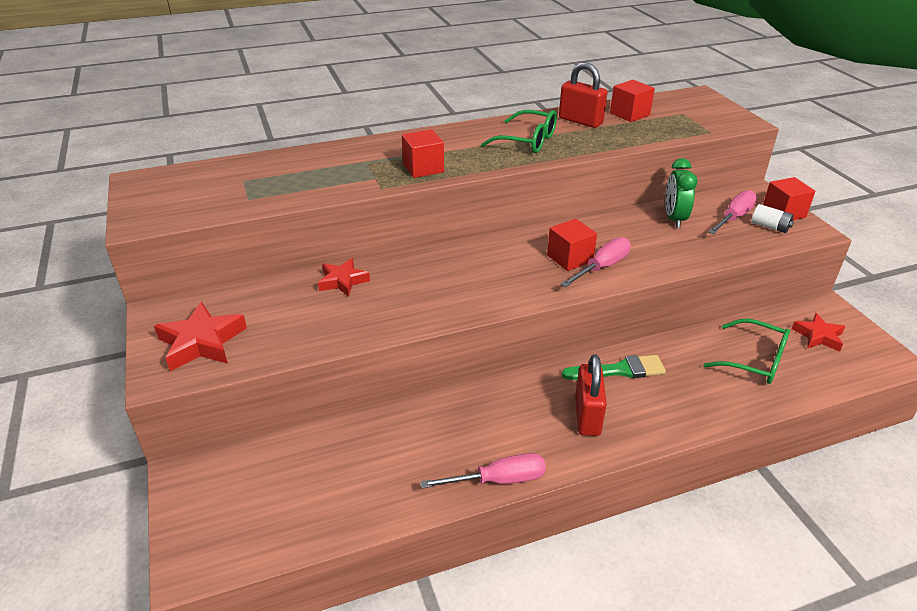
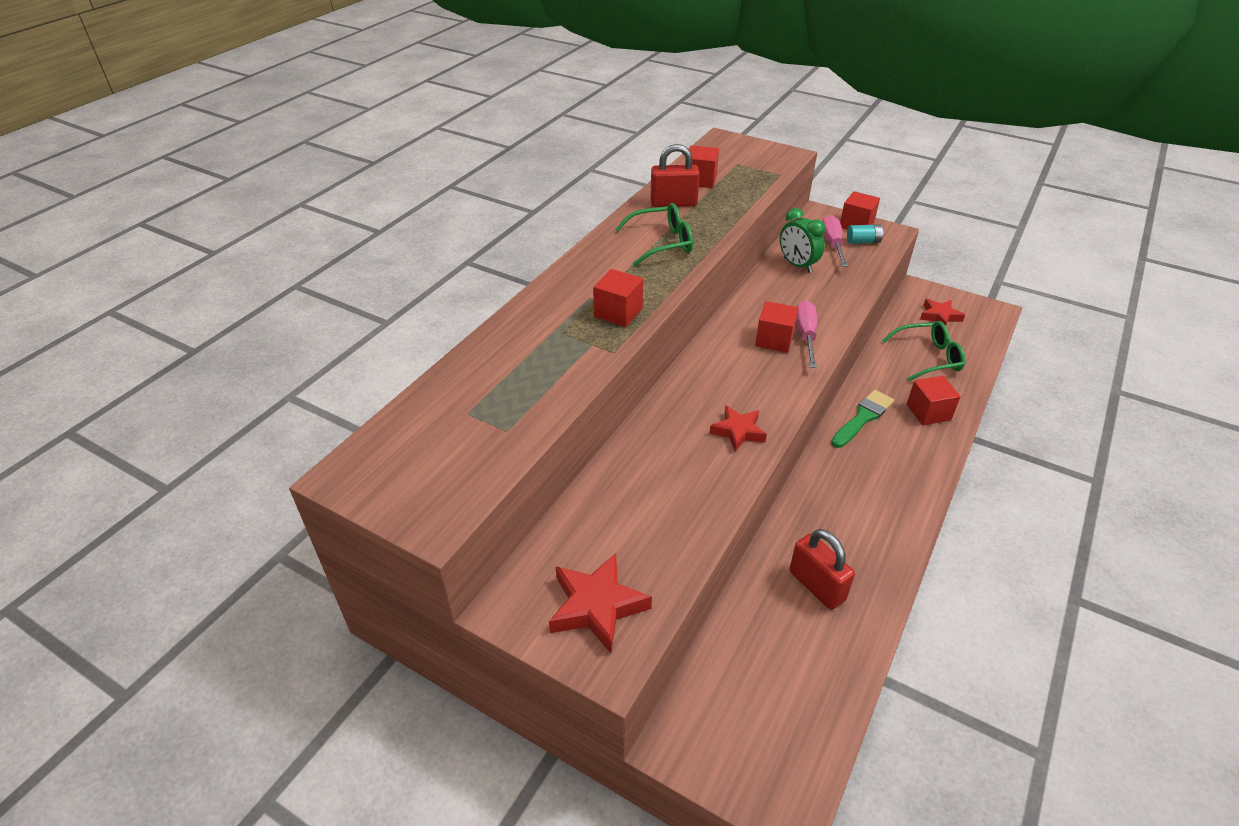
camera: 40 degrees left, 5 degrees up
(343, 281) = (631, 465): red star -> red star (738, 431)
(498, 480) = (898, 559): pink screwdriver -> none
(587, 416) = (887, 468): red padlock -> red padlock (816, 586)
(690, 399) = (928, 412): none -> red cube
(770, 227) = (863, 241): white battery -> turquoise battery

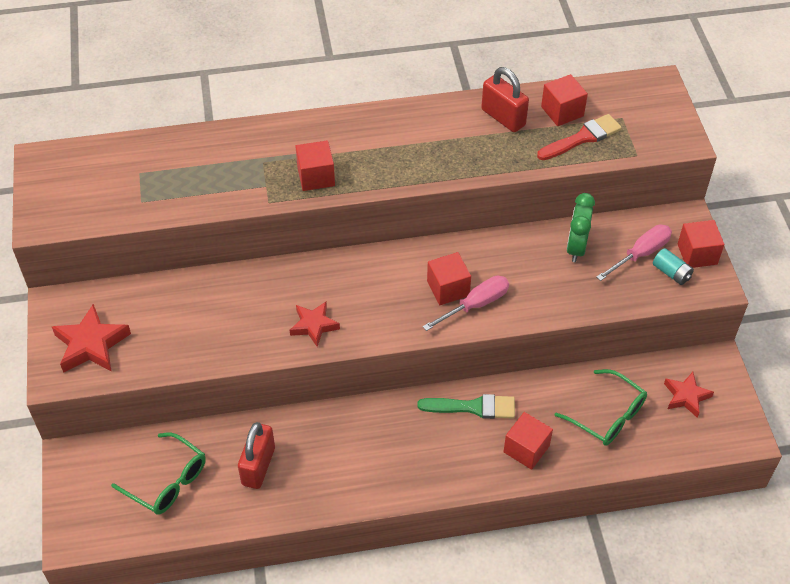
camera: 50 degrees right, 10 degrees up
(662, 243) = (435, 146): green glasses -> green glasses (168, 481)
(737, 185) = (582, 138): none -> red brush

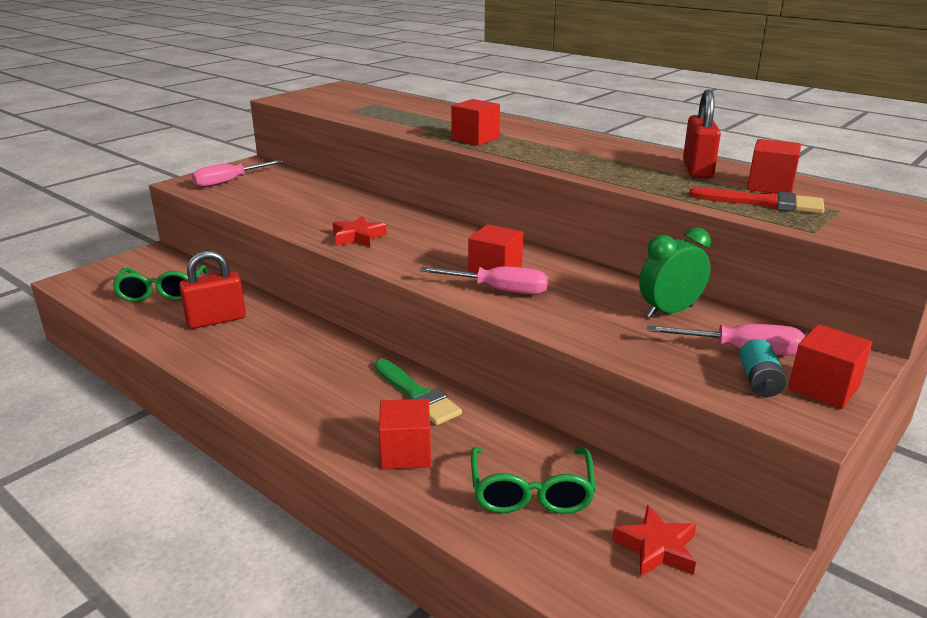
camera: 50 degrees right, 25 degrees down
(91, 345) = (229, 182): red star -> pink screwdriver

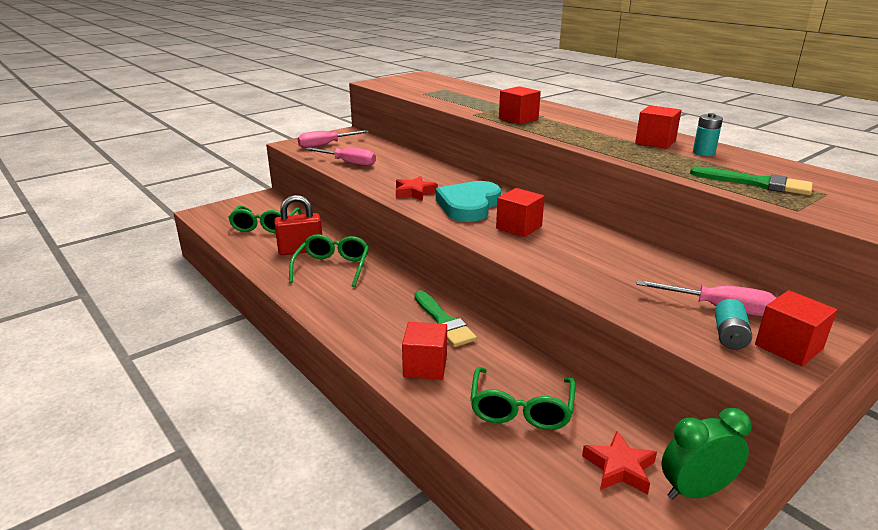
camera: 10 degrees right, 0 degrees up
(263, 339) = (332, 267): none -> green glasses
(428, 249) = (469, 205): none -> turquoise heart
(499, 290) = (518, 242): pink screwdriver -> pink screwdriver (348, 163)
(669, 311) = (661, 271): green clock -> green clock (695, 491)
(697, 170) = (703, 153): red padlock -> turquoise battery
(764, 203) = (757, 183): red brush -> green brush
(770, 186) = (766, 170): red cube -> red cube (655, 142)

